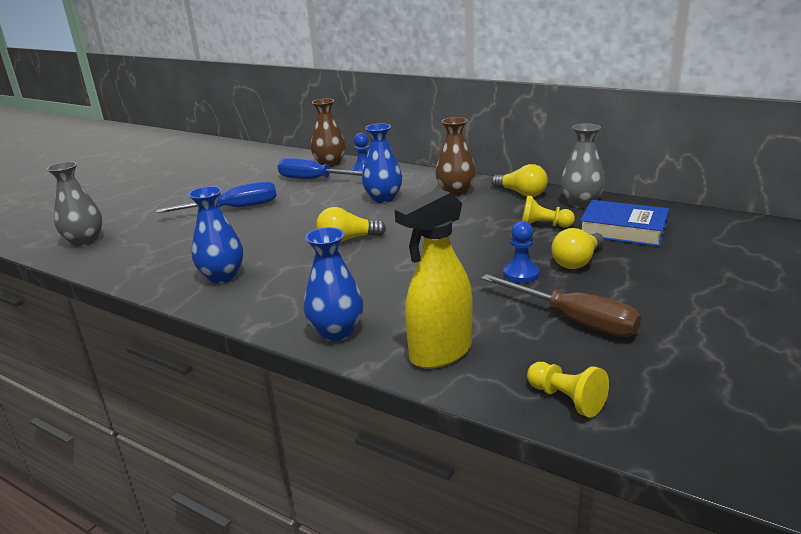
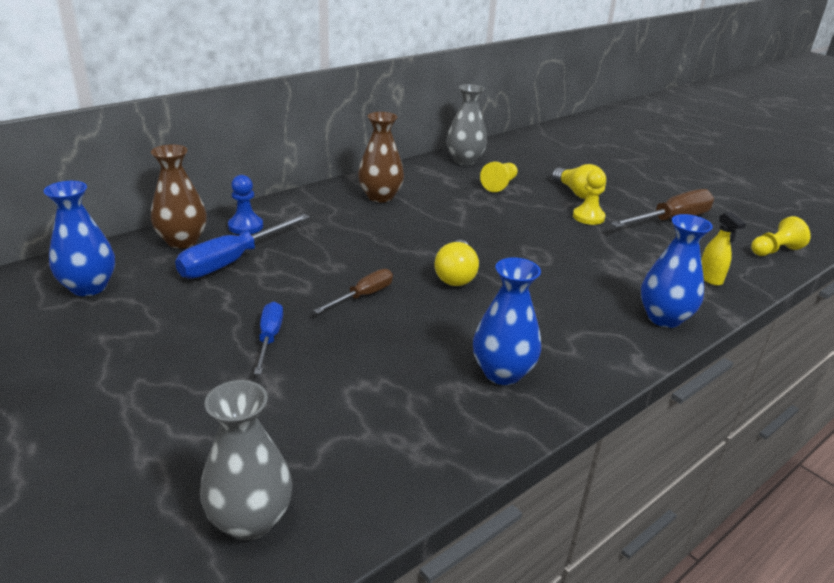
camera: 75 degrees left, 5 degrees up
(234, 209) = (269, 338): blue screwdriver -> blue screwdriver, size x0.59
(297, 219) = (363, 296): none -> brown screwdriver
(383, 198) = (355, 234): blue vase -> blue vase (89, 287)
(440, 353) = (710, 278): yellow spray bottle -> yellow spray bottle, size x0.49
(521, 193) = (418, 173): yellow light bulb -> none
(521, 274) = (588, 217): blue pawn -> yellow pawn
(623, 229) = (530, 164): blue book -> none

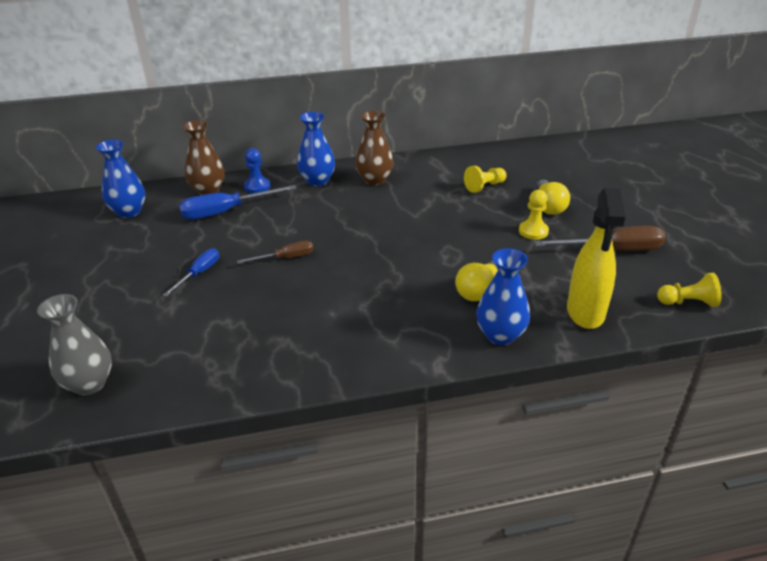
camera: 30 degrees right, 5 degrees up
(456, 275) = (367, 258): yellow light bulb -> yellow light bulb (479, 290)
(464, 160) = (477, 158): grey vase -> none
(502, 373) = (324, 341): blue vase -> blue vase (317, 181)
(710, 278) = (585, 312): yellow spray bottle -> yellow spray bottle, size x2.02

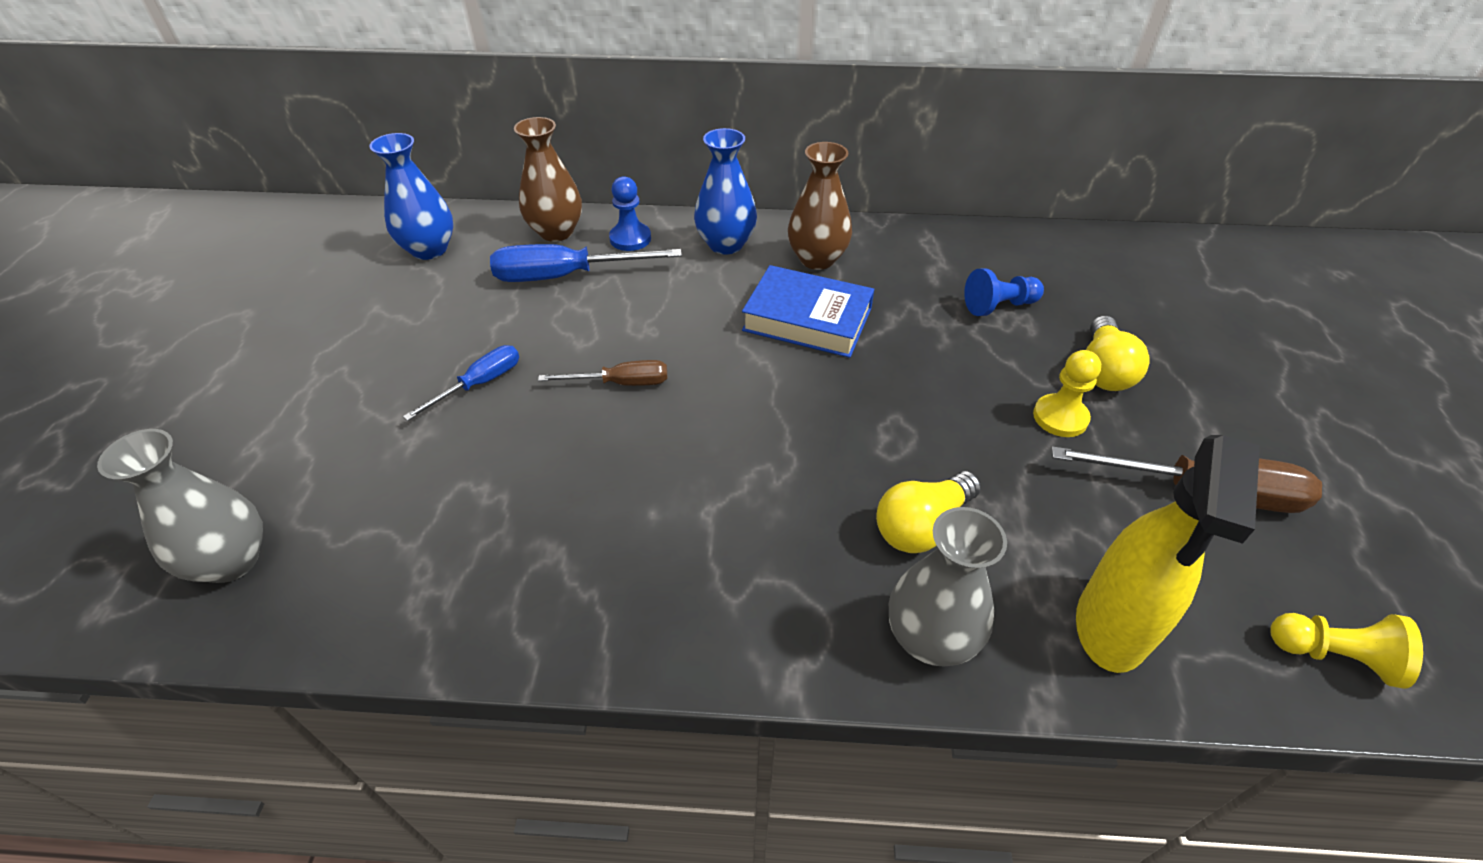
camera: 15 degrees right, 10 degrees up
(381, 210) = (807, 319): none -> blue book
(484, 186) = (999, 306): yellow pawn -> blue pawn
(500, 335) = (930, 638): blue vase -> grey vase

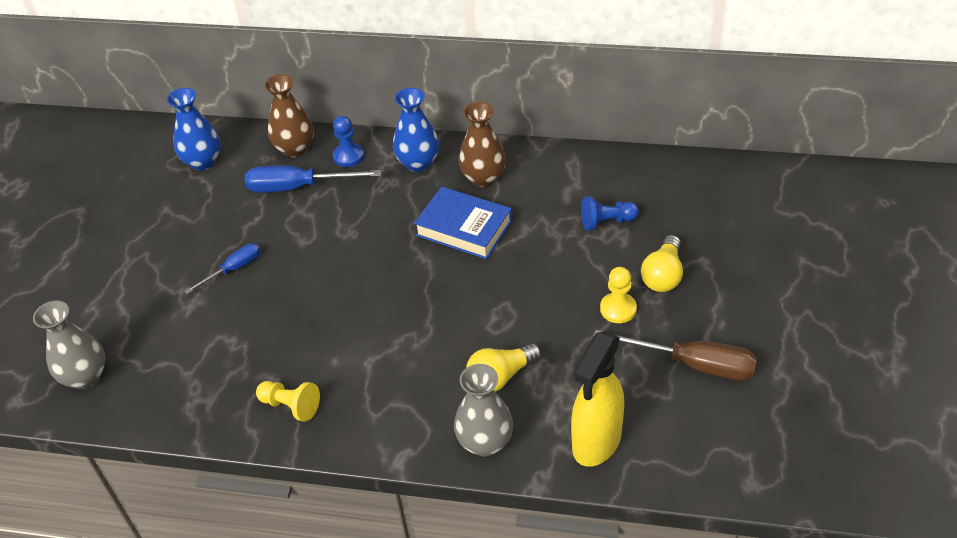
camera: 10 degrees right, 0 degrees up
(621, 383) = (326, 272): brown screwdriver -> none
(1333, 655) = (724, 465): yellow pawn -> yellow pawn (291, 406)

